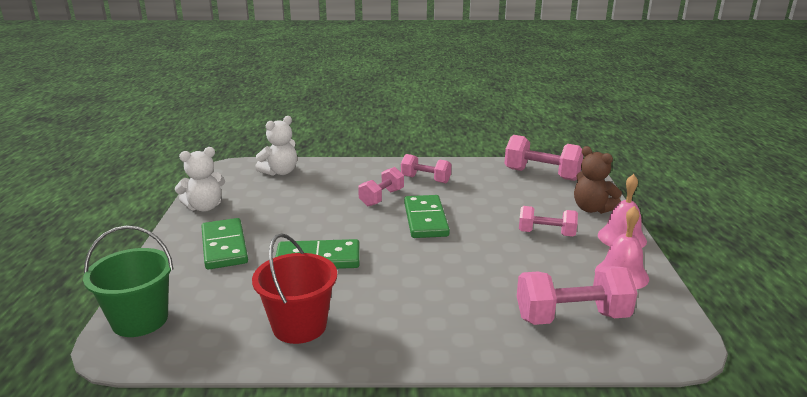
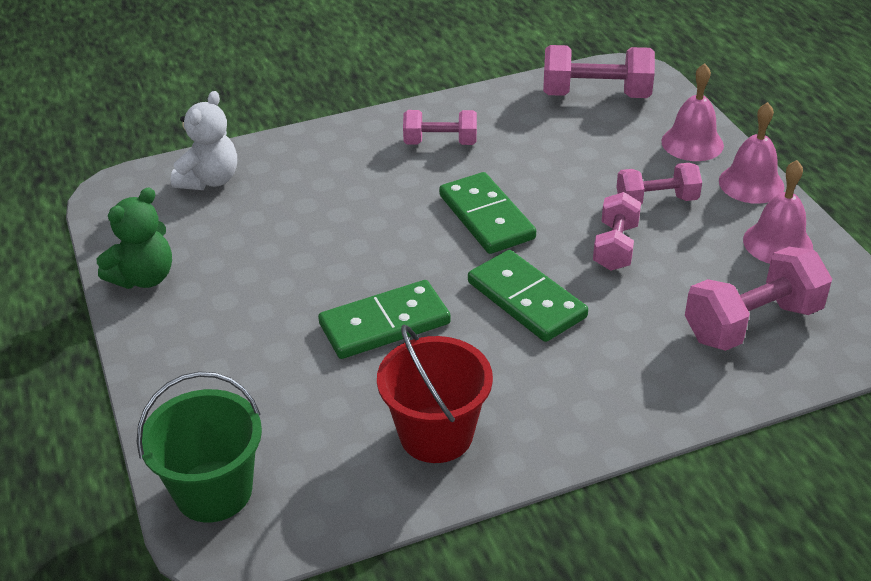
camera: 20 degrees left, 15 degrees up
(204, 207) = (144, 277): white teddy bear -> green teddy bear
(224, 246) = (233, 340): green domino -> green domino (526, 300)
(381, 198) = (399, 193): pink dumbbell -> pink dumbbell (615, 247)
(592, 209) = (692, 143): brown teddy bear -> pink bell

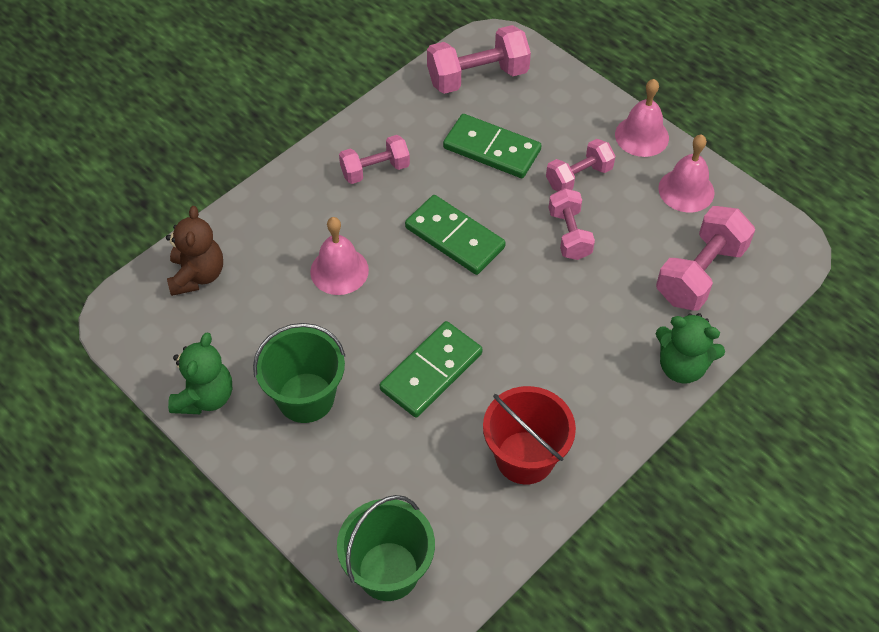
camera: 25 degrees left, 15 degrees up
(210, 180) = (197, 275): white teddy bear -> brown teddy bear
(240, 307) = (306, 397): none -> green bucket
(526, 300) = (527, 310): green domino -> green domino (491, 149)
(678, 405) = (682, 366): none -> green teddy bear
(692, 143) = (578, 107): pink bell -> pink bell (339, 270)

